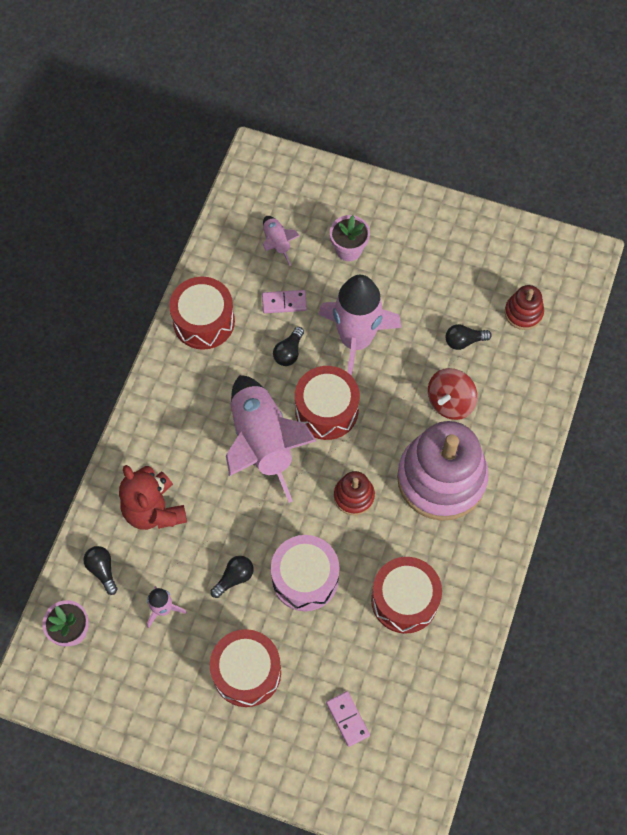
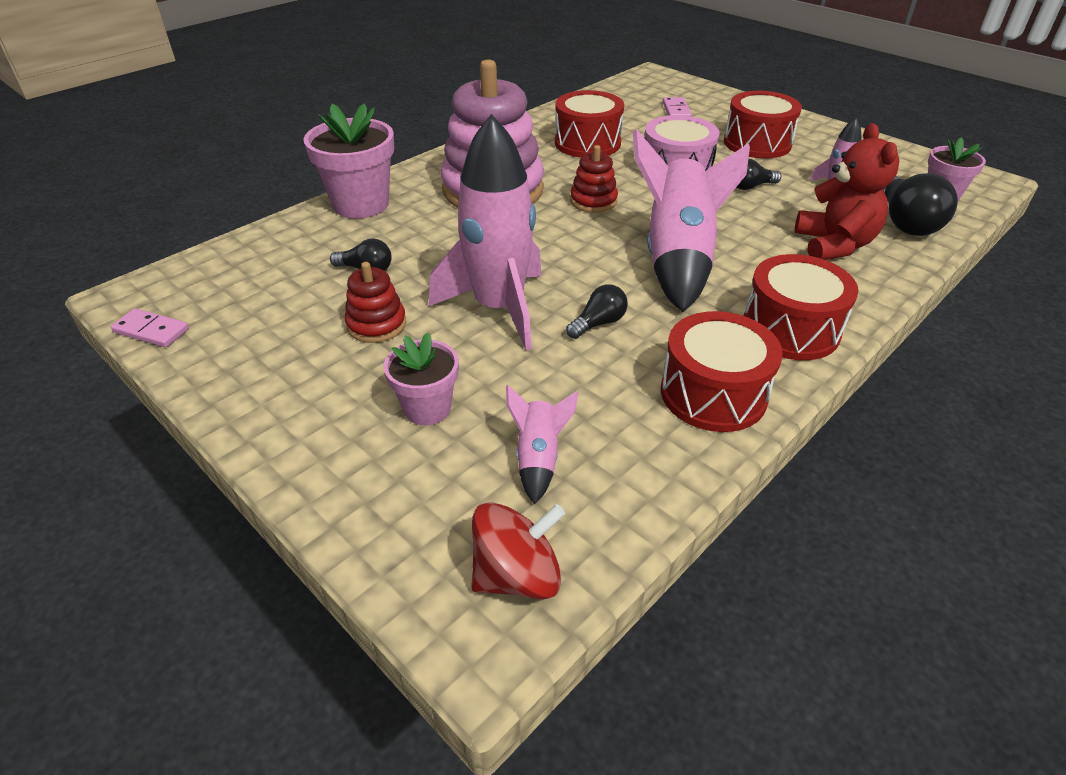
camera: 155 degrees left, 25 degrees down
(102, 570) = (904, 222): black light bulb -> black light bulb, size x1.82
(284, 302) = (573, 376): pink domino -> pink domino (151, 331)
(326, 410) = (581, 262): red drum -> red drum (790, 329)
(450, 402) = (432, 231): red spinning top -> red spinning top (517, 575)
(523, 313) = (270, 272): red stacking toy -> red stacking toy (376, 324)
(527, 413) = (361, 204): none -> pink flower pot

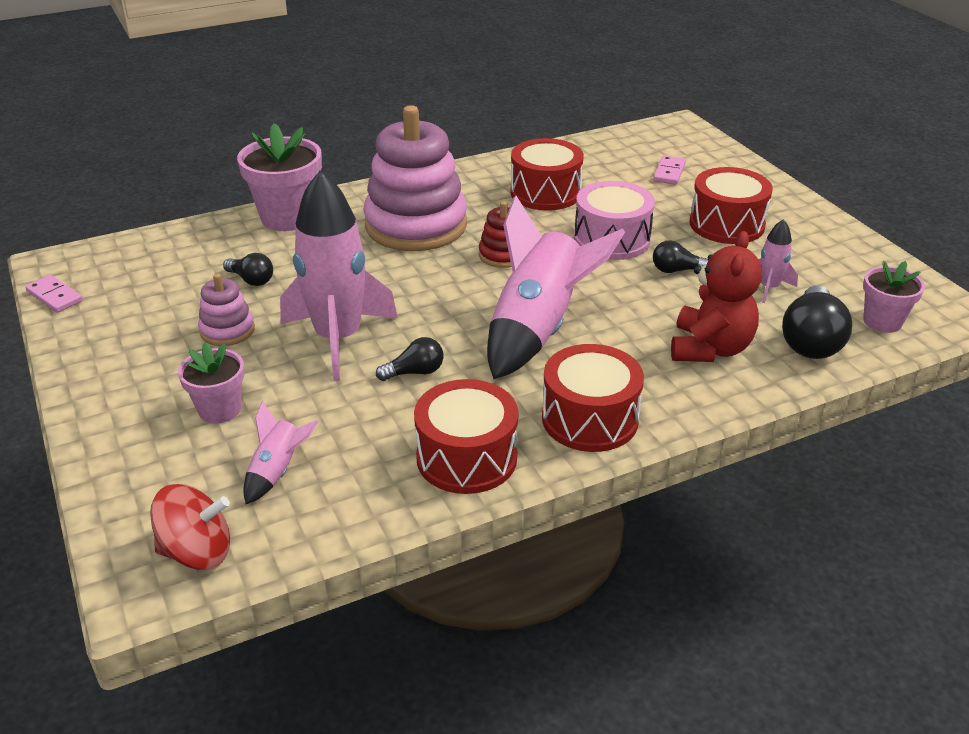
camera: 20 degrees right, 5 degrees down
(376, 324) = (227, 330): red stacking toy -> pink stacking toy

